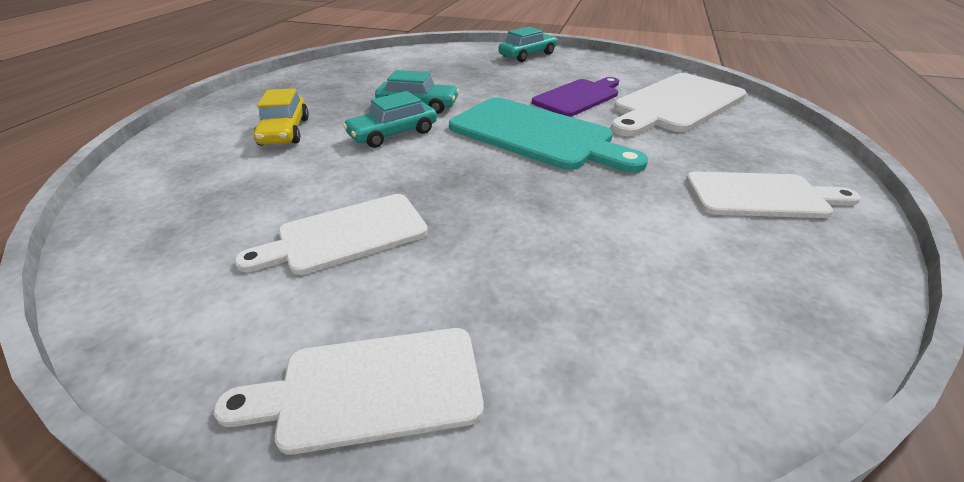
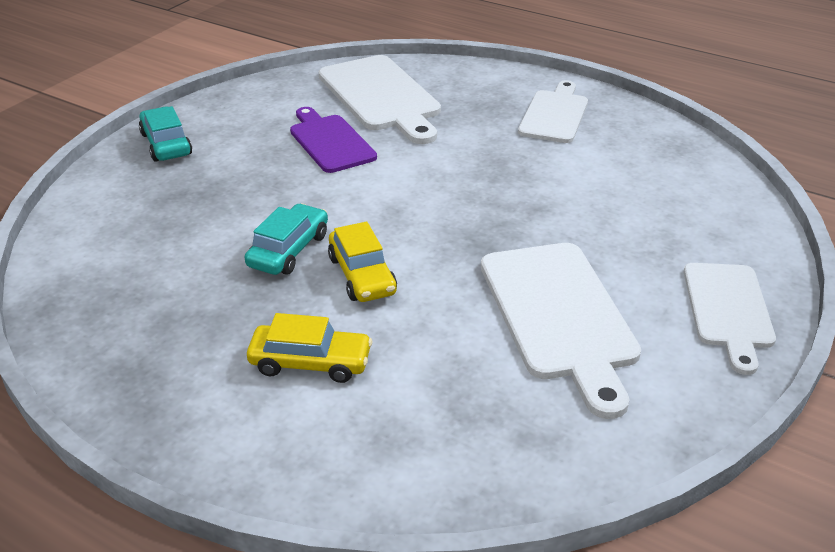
camera: 75 degrees left, 0 degrees up
(345, 235) = (560, 316): white cutting board -> white cutting board, size x1.53
(393, 134) = (362, 275): turquoise car -> yellow car
(536, 135) = (410, 185): turquoise cutting board -> none

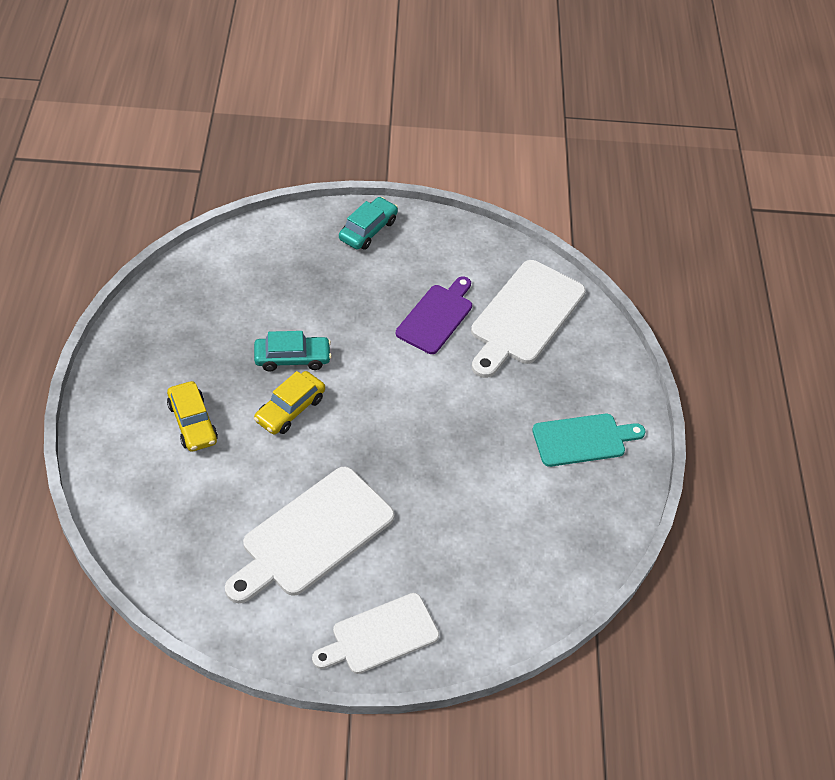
camera: 55 degrees right, 15 degrees up
(554, 114) = (583, 439): white cutting board -> turquoise cutting board

